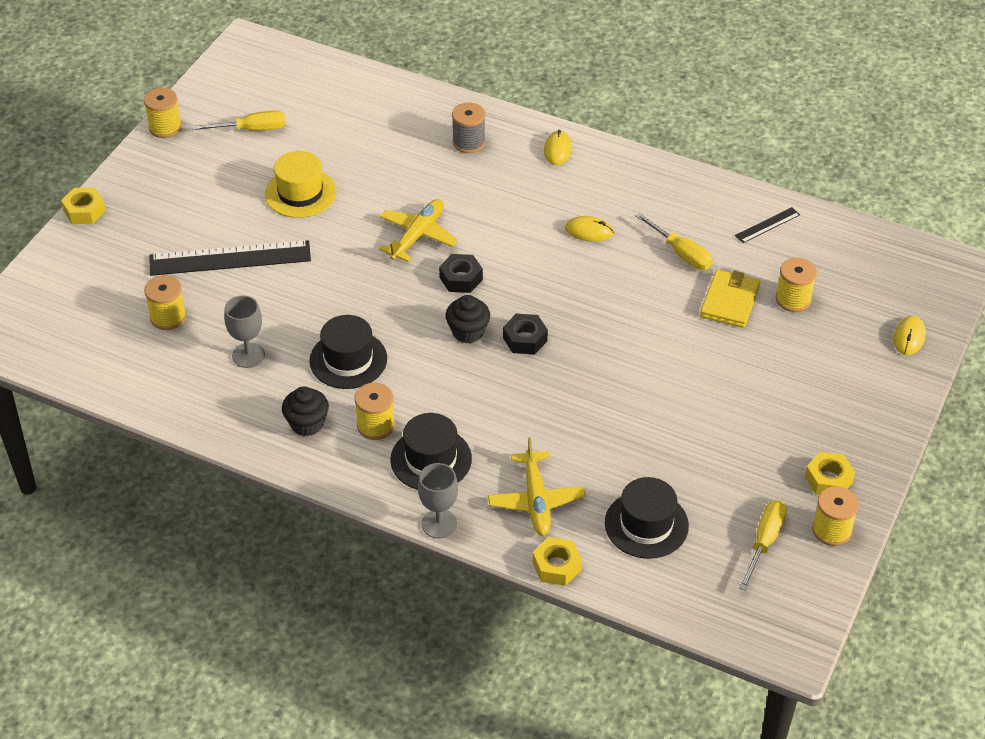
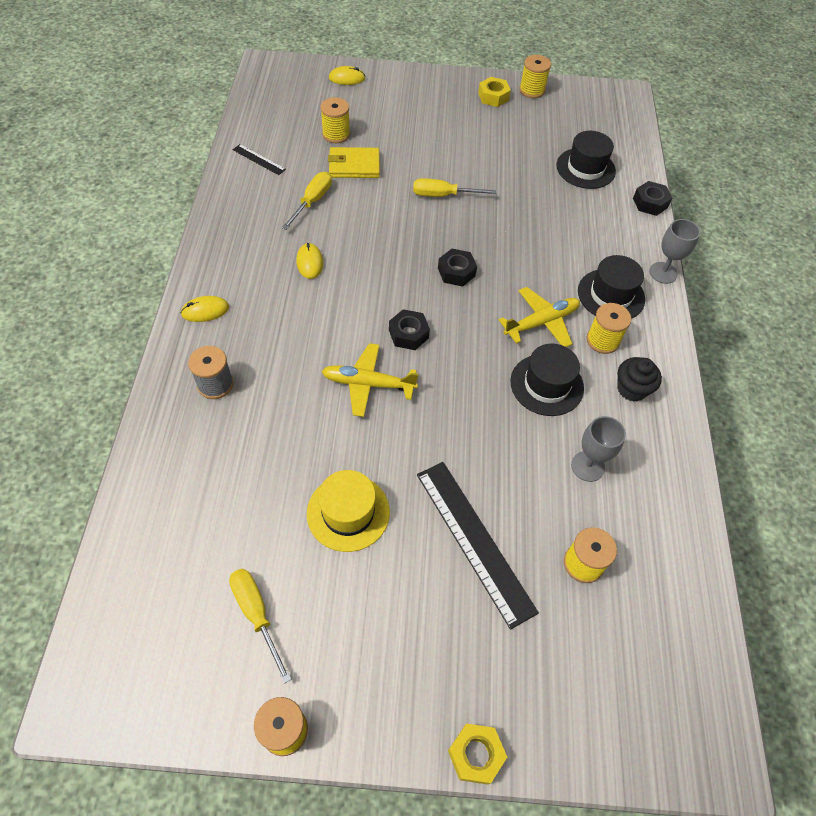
camera: 115 degrees left, 10 degrees up
(468, 332) = (468, 311): black cupcake -> none
(536, 500) = (605, 226): yellow plane -> yellow plane (541, 322)
(556, 566) = (650, 203): yellow nut -> black nut
(764, 542) = (561, 115): yellow screwdriver -> yellow screwdriver (443, 195)

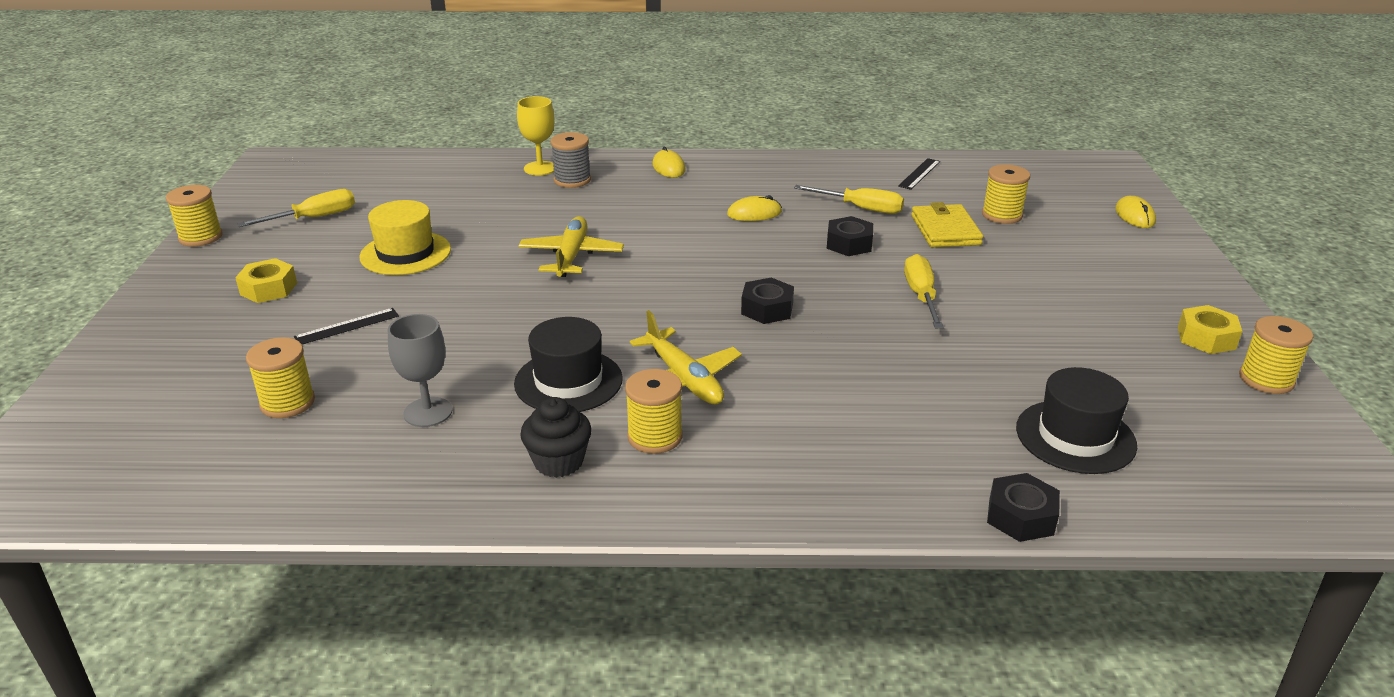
camera: 90 degrees right, 25 degrees down
(180, 411) = (540, 168): none -> yellow goblet
(408, 334) = (649, 278): black nut -> black nut (849, 244)
(474, 540) = (347, 326): black ruler -> black ruler, size x0.47
(475, 755) = (115, 329): yellow nut -> yellow nut (268, 289)
(611, 295) = (755, 451): black hat -> none
(663, 273) = (827, 519): grey goblet -> none

